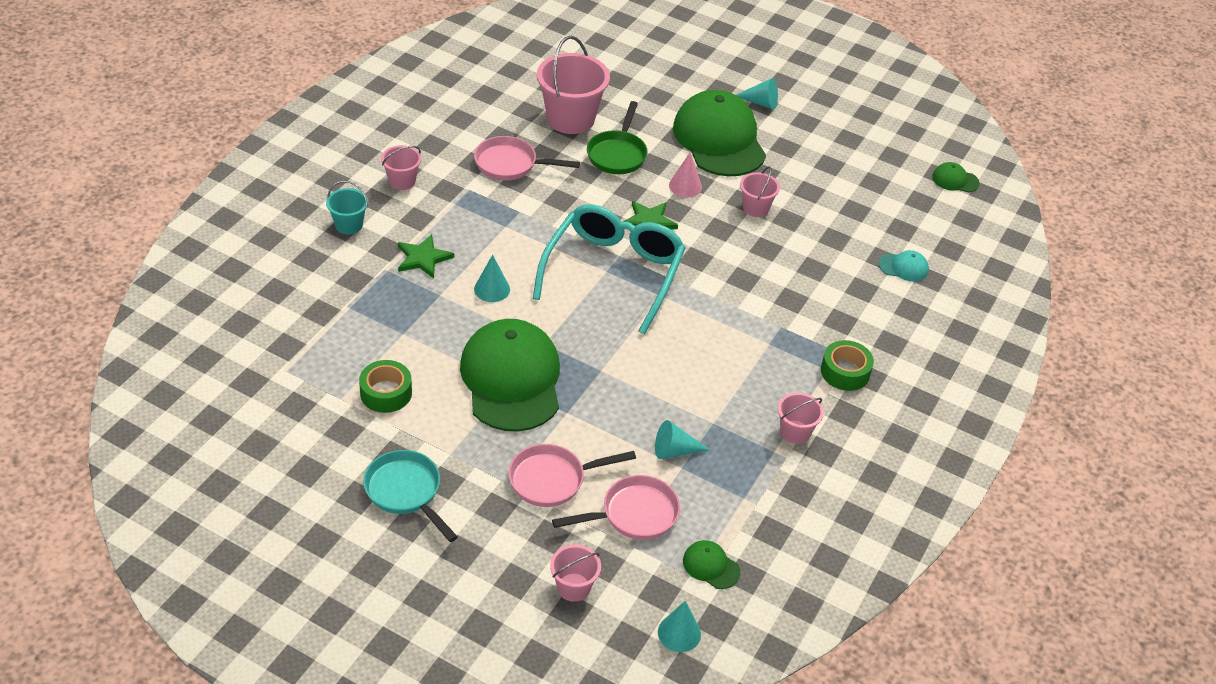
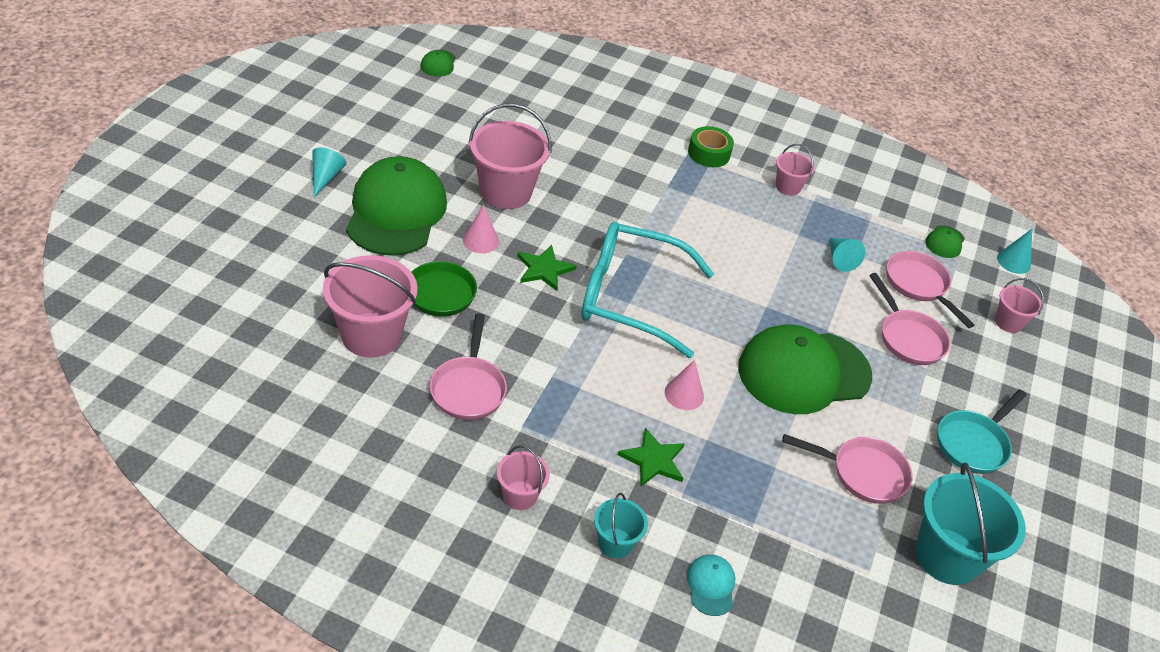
camera: 100 degrees left, 0 degrees up
(286, 429) = (947, 556): none -> turquoise bucket
(386, 393) = (862, 473): green tape -> pink pan
(492, 289) = (684, 394): turquoise cone -> pink cone
(719, 139) = (396, 212): green cap -> green cap turned 120 degrees clockwise
(755, 208) = (505, 192): pink bucket -> pink bucket, size x1.91
(903, 267) = (567, 107): turquoise cap -> turquoise cap (711, 586)

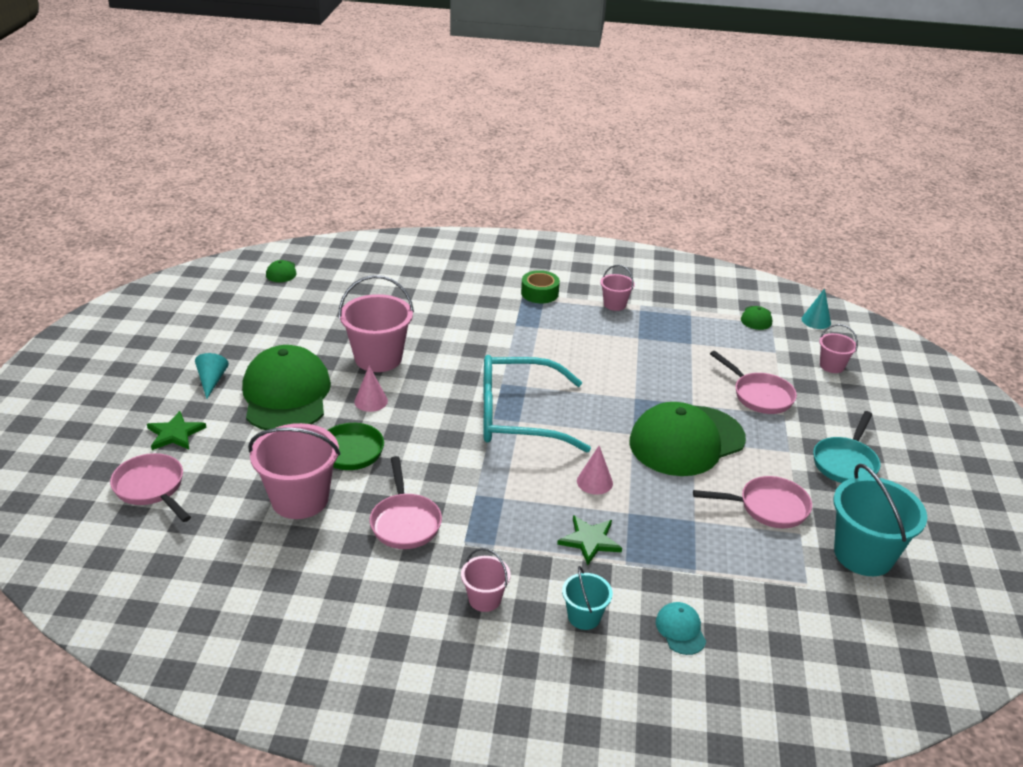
camera: 10 degrees left, 10 degrees down
(544, 269) = (435, 411): green star -> green star (175, 434)
(840, 259) = (679, 349): turquoise cone -> none
(919, 285) = (750, 354): pink pan -> pink pan (152, 488)

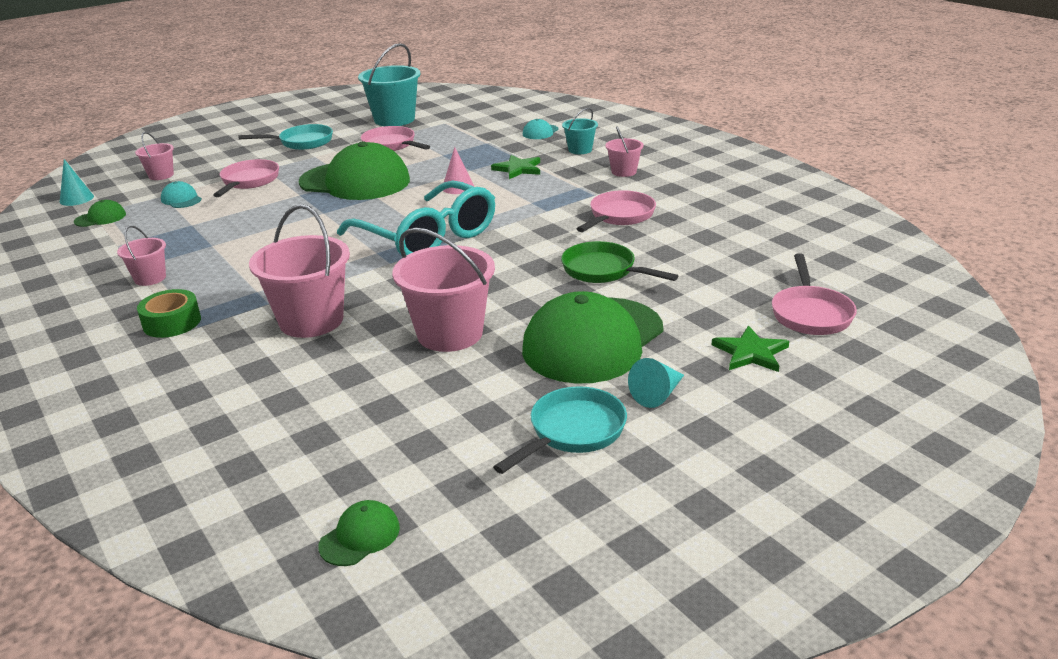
camera: 130 degrees left, 5 degrees down
(238, 343) = (572, 432): none -> turquoise pan
(300, 499) = (681, 256): pink bucket -> pink bucket (311, 321)
(371, 401) = (521, 298): pink cone -> none
(755, 356) = (181, 199): none -> turquoise cap

